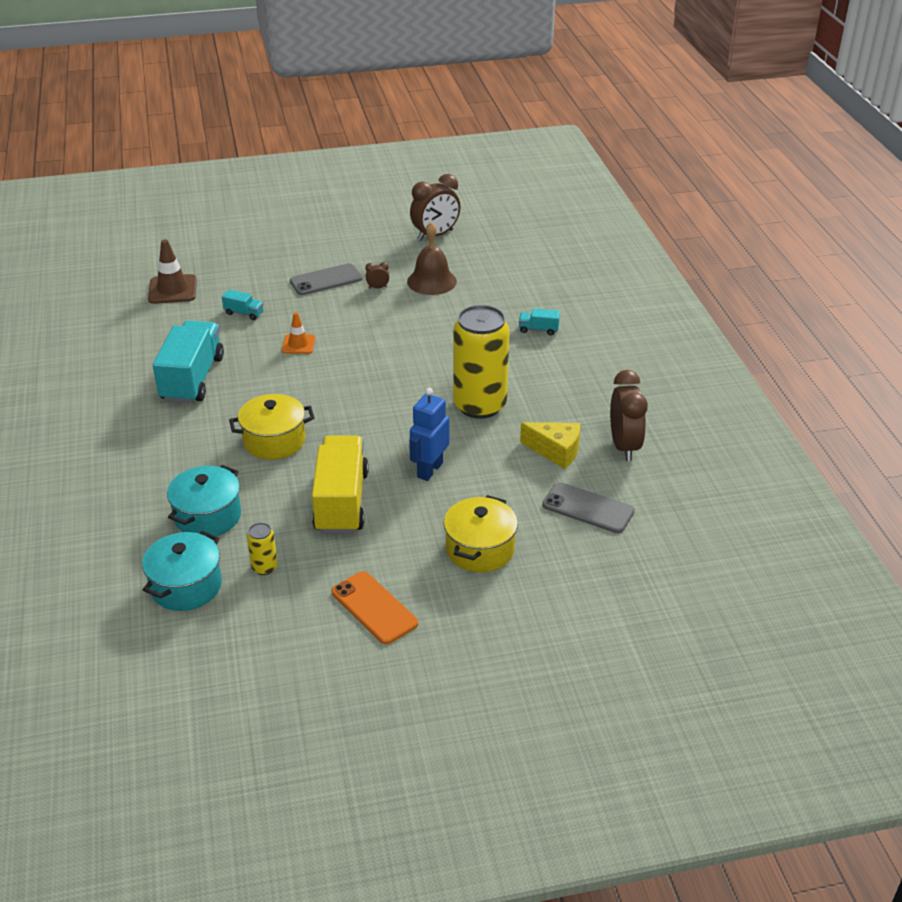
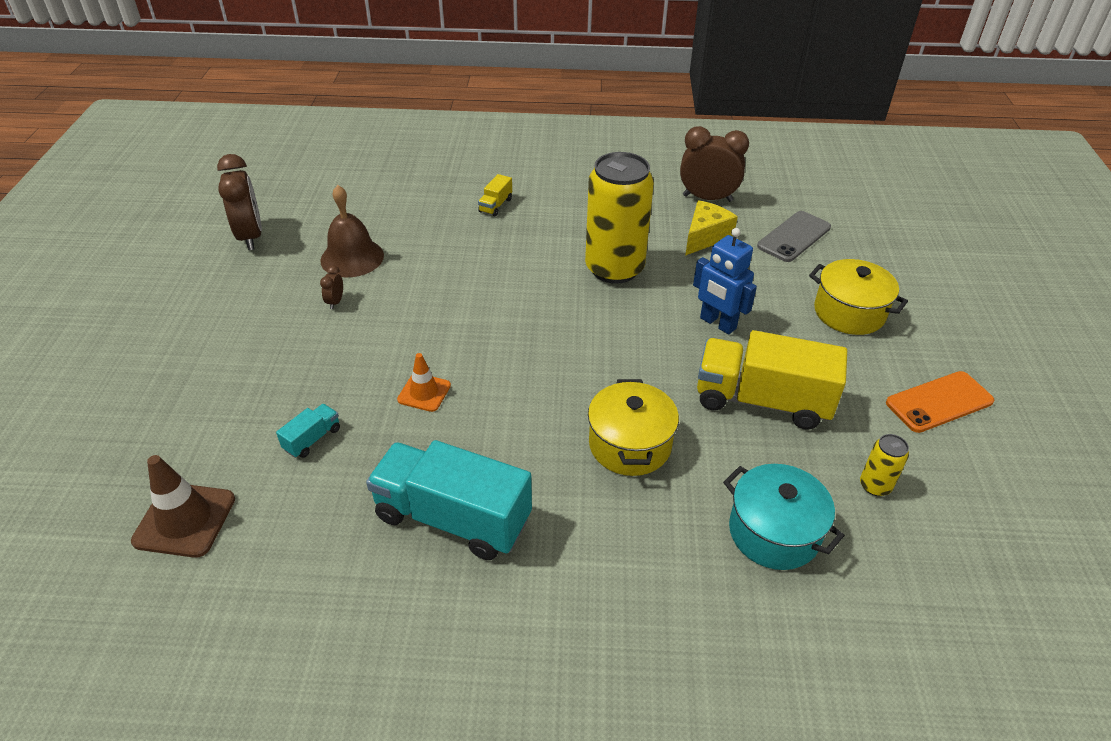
camera: 75 degrees left, 5 degrees up
(186, 586) = (910, 570): turquoise pot -> none
(326, 280) = (284, 344): grey phone -> none
(538, 329) = (495, 205): turquoise truck -> yellow truck

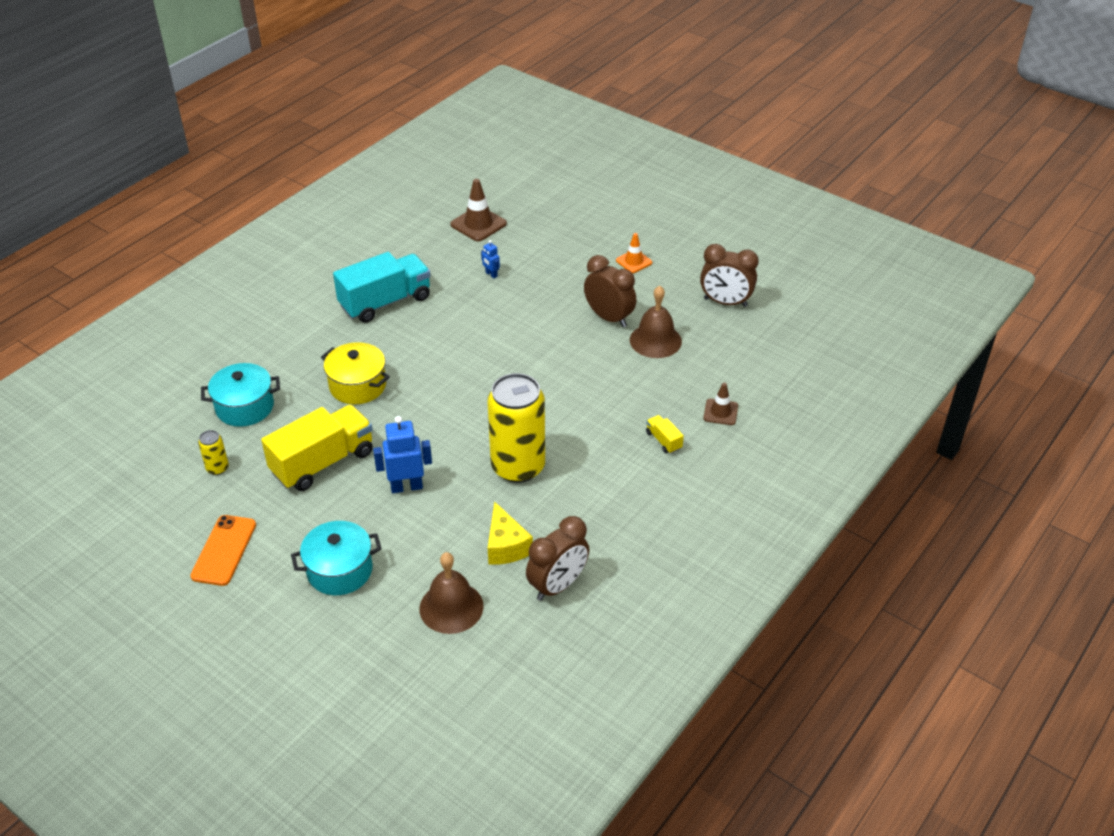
camera: 125 degrees right, 0 degrees up
(312, 439) = (491, 274): turquoise truck -> blue robot
(335, 302) = (609, 318): brown clock -> brown clock, size x2.31
(424, 392) = (485, 325): orange traffic cone -> orange traffic cone (634, 261)
(429, 190) = (720, 412): none -> brown traffic cone
(794, 237) = (451, 607): grey phone -> brown bell
(849, 312) = (340, 570): yellow pot -> turquoise pot

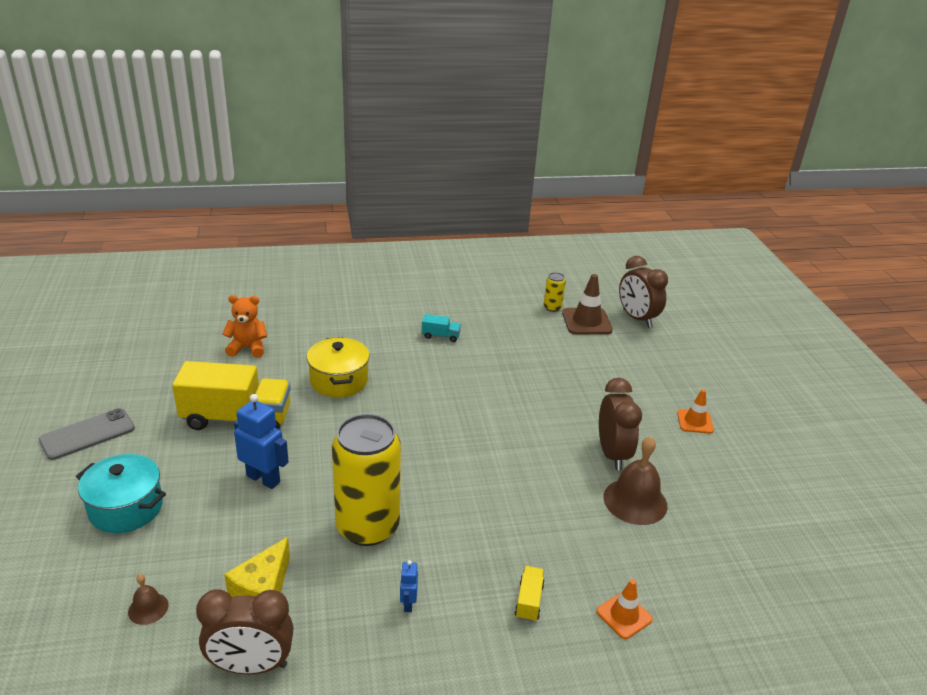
camera: 40 degrees right, 10 degrees down
(217, 468) = (171, 376): yellow can -> yellow can (552, 307)
(224, 550) = (87, 434): orange phone -> grey phone
(245, 407) = (247, 348): turquoise pot -> orange teddy bear
(385, 302) = (440, 336): turquoise truck -> turquoise truck, size x0.42
(451, 607) = (148, 608): brown bell -> brown bell, size x0.51
(491, 274) = (549, 362): blue robot -> blue robot (408, 604)
(720, 412) = (624, 615): brown traffic cone -> orange traffic cone
(725, 302) = (753, 511): brown clock -> brown clock (637, 318)

